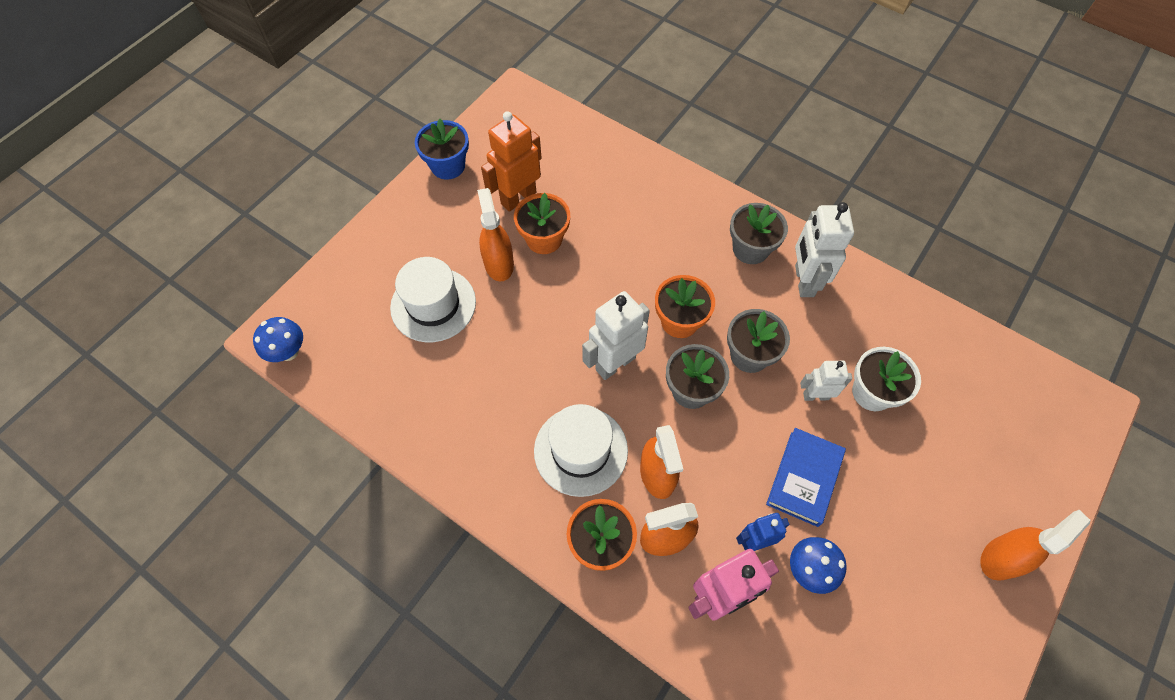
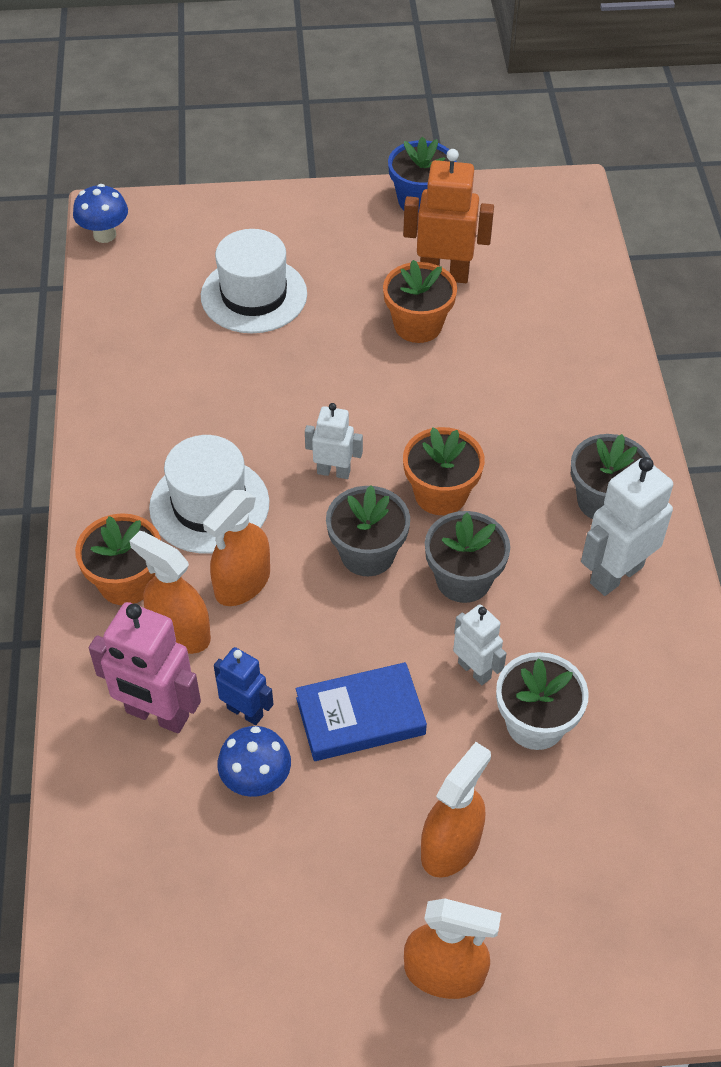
camera: 50 degrees right, 10 degrees down
(499, 263) = (351, 311): orange spray bottle -> orange spray bottle (450, 846)
(615, 363) = (333, 472): white robot -> white robot, size x0.59

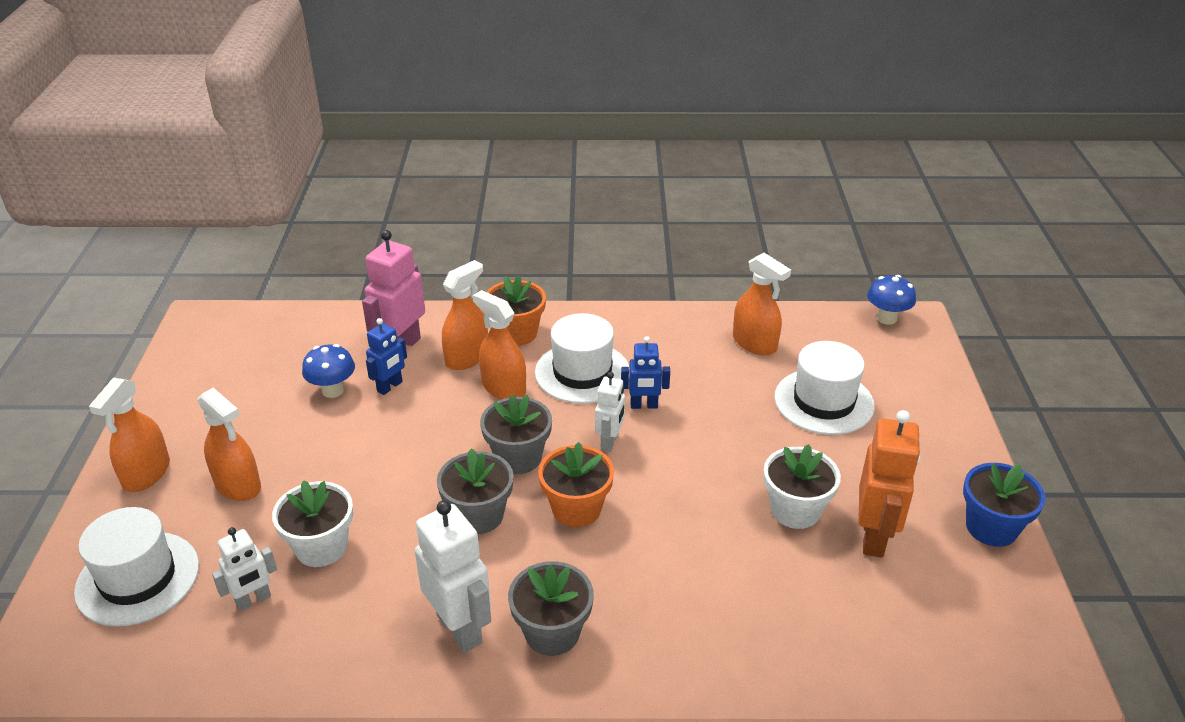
camera: 95 degrees right, 15 degrees down
(151, 346) = (754, 343): none -> orange spray bottle
(269, 444) = (644, 405): none -> blue robot
(360, 716) = (365, 444): blue book -> none
(418, 325) = (795, 510): orange flower pot -> white flower pot
(474, 670) = (385, 514): white robot -> white robot (253, 600)
(618, 910) = (138, 578): none -> white hat

